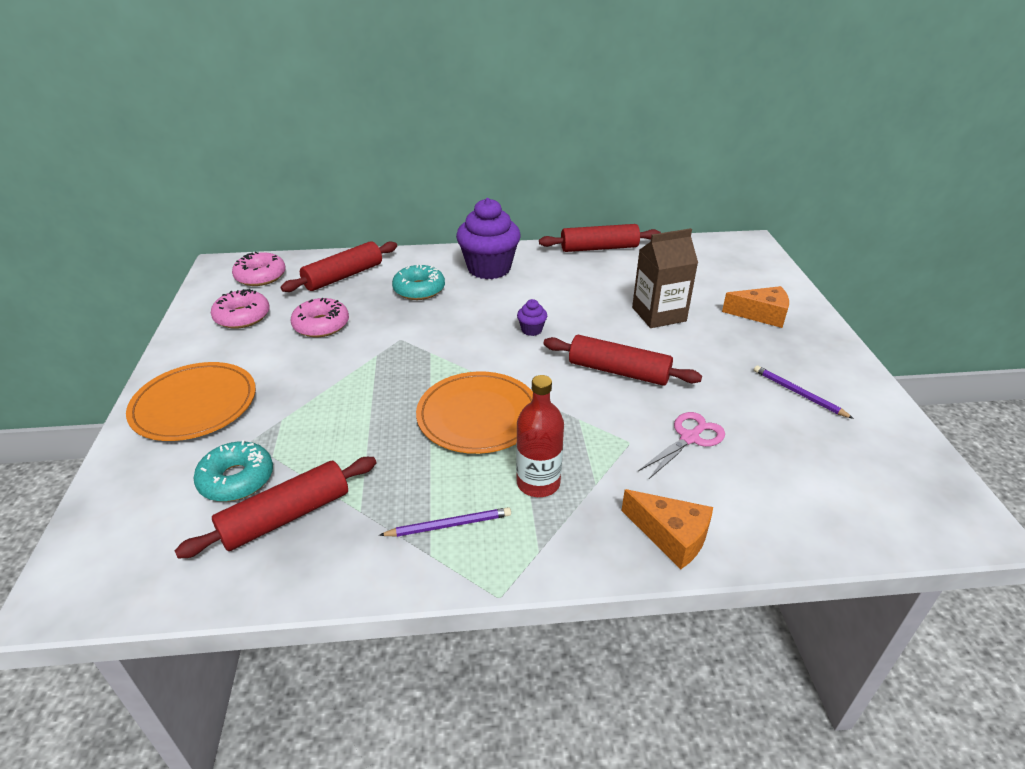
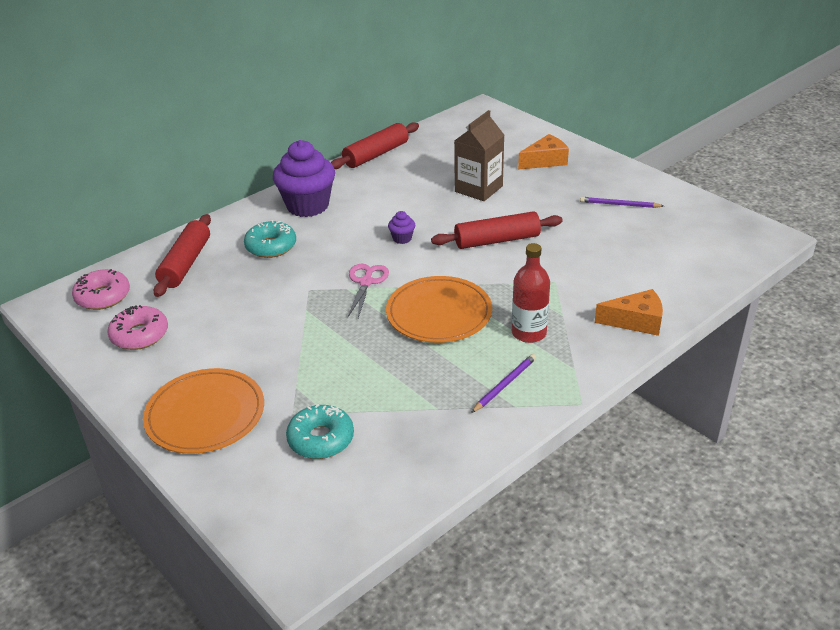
camera: 35 degrees left, 0 degrees up
(286, 516) = (391, 439): red rolling pin -> none
(321, 325) = (225, 309): pink donut -> none
(689, 438) = (587, 262): pink scissors -> pink scissors (366, 282)

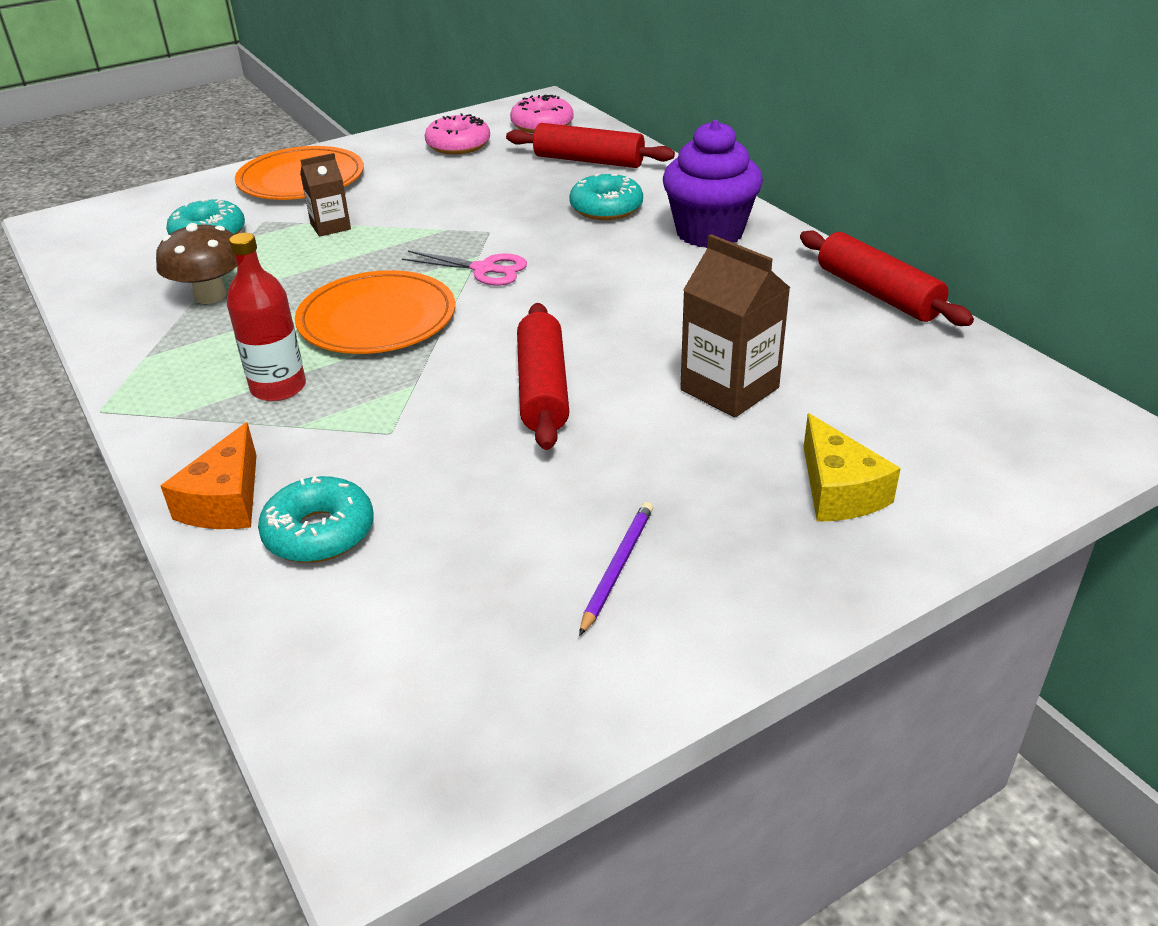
camera: 100 degrees right, 0 degrees up
(303, 370) = (330, 226): none -> brown carton
(402, 238) = (586, 302): purple cupcake -> none
(424, 402) = (210, 296): none -> brown mushroom
(504, 384) = (190, 354): purple pencil -> none
(545, 161) = (838, 491): orange cheese -> yellow cheese
(641, 285) = (319, 532): none -> turquoise donut

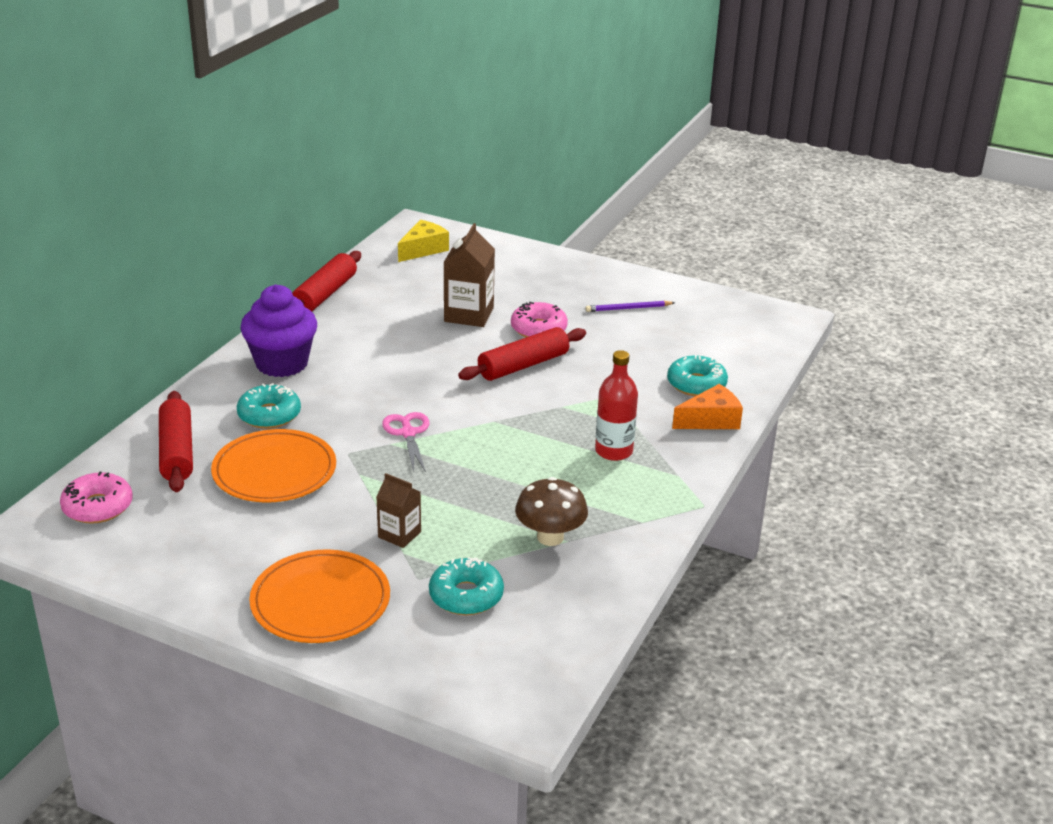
camera: 125 degrees left, 5 degrees down
(377, 319) = (509, 449): orange plate -> orange plate (274, 471)
(458, 145) = (179, 538): pink donut -> pink donut (538, 329)
(838, 491) = (523, 274): yellow cheese -> yellow cheese (423, 249)

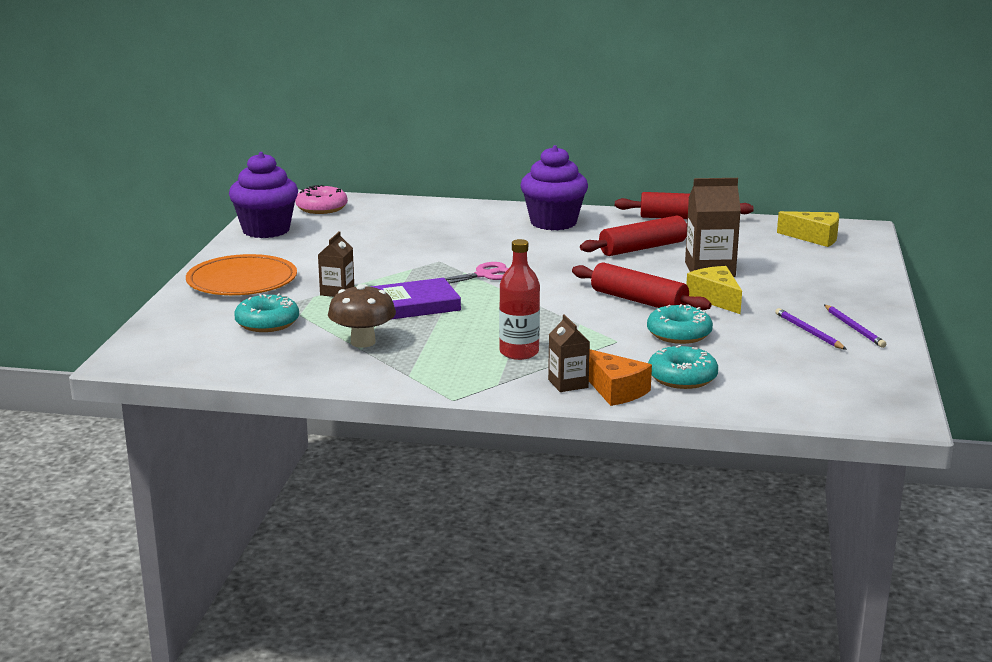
camera: 75 degrees right, 10 degrees down
(148, 562) = (266, 230): none -> purple cupcake
(177, 452) = (402, 215): red rolling pin -> red rolling pin (642, 248)
(269, 415) = (473, 231): turquoise donut -> turquoise donut (679, 334)
(274, 471) = (398, 244): orange plate -> none
(466, 490) = (413, 305): none -> purple book
(538, 329) = (716, 299): pink donut -> yellow cheese
(629, 289) = (854, 328): none -> purple pencil
(690, 440) = (568, 383): none -> brown carton

